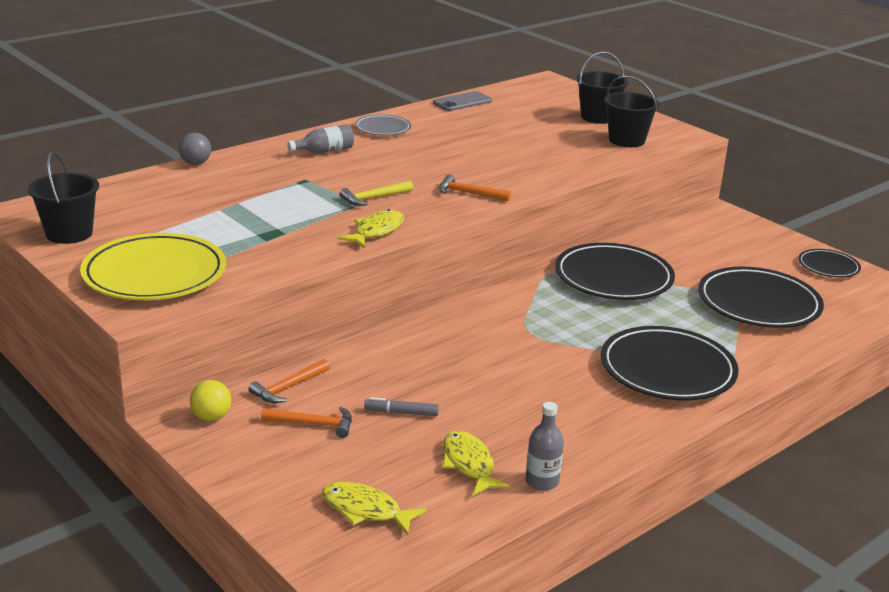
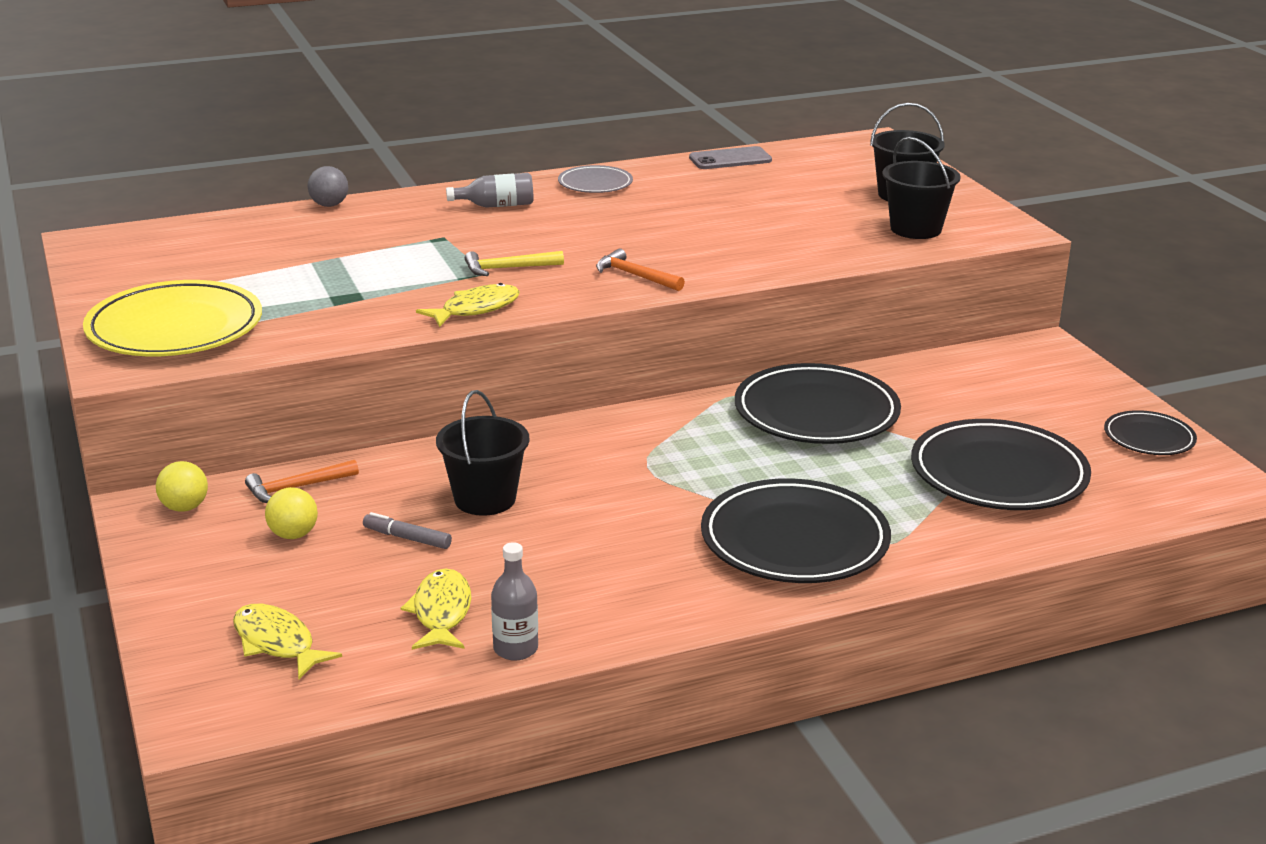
camera: 20 degrees right, 0 degrees up
(69, 233) = (120, 271): black bucket -> black bucket (485, 499)
(314, 424) = (293, 535): orange hammer -> yellow ball

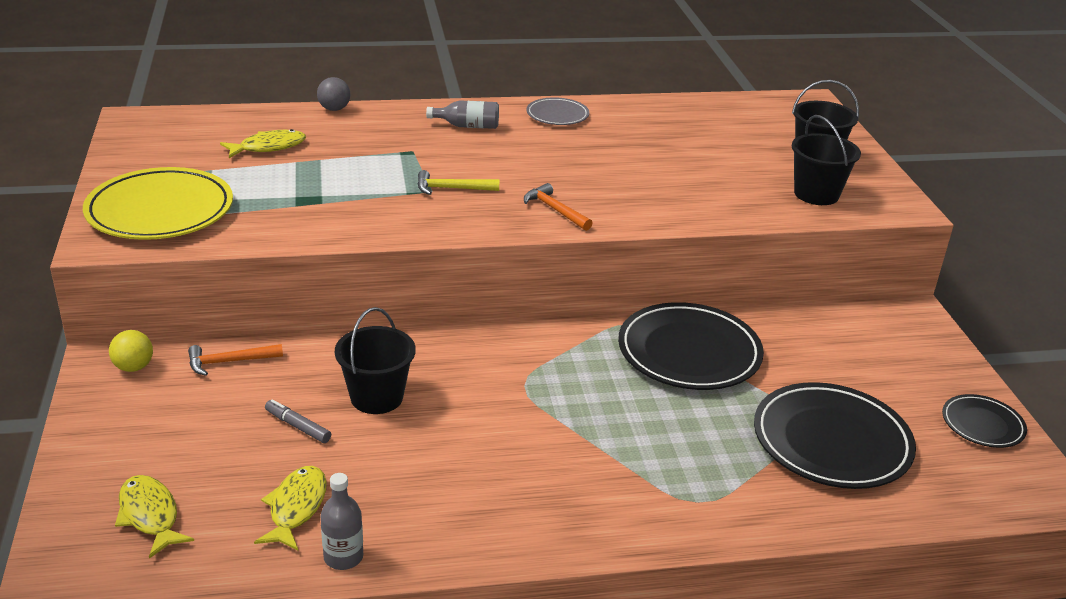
camera: 10 degrees right, 5 degrees up
(293, 535) = (208, 408): yellow ball -> none
(476, 309) = (408, 225): yellow fish -> yellow fish (268, 147)
(730, 159) = (679, 105): grey phone -> none
(794, 540) = (625, 483): black plate -> none

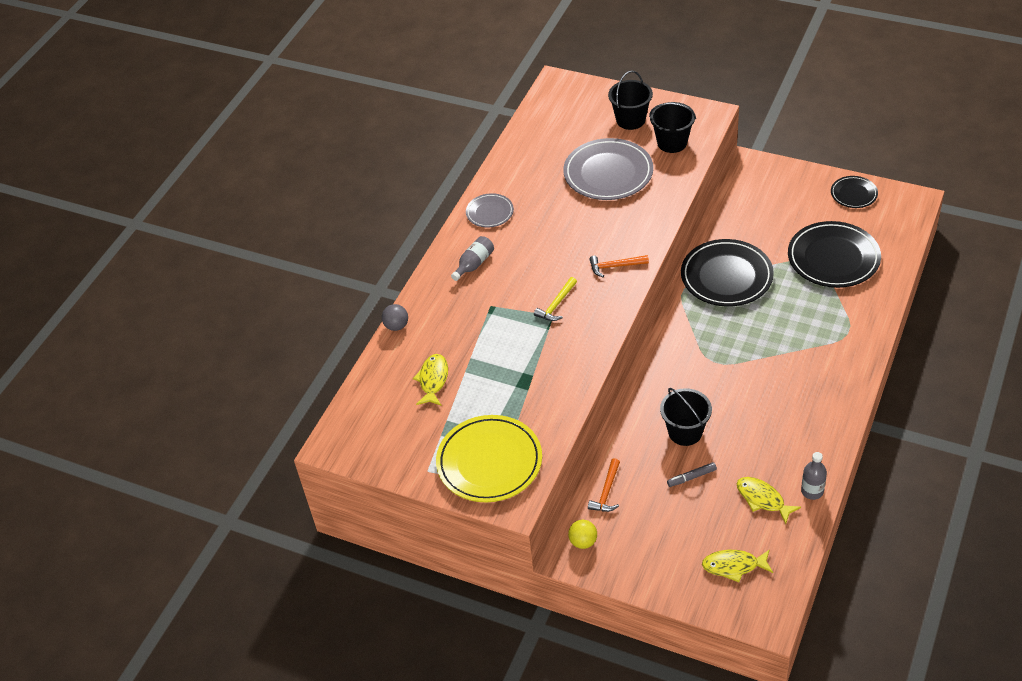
camera: 50 degrees left, 15 degrees up
(707, 166) = (608, 173): none -> grey plate

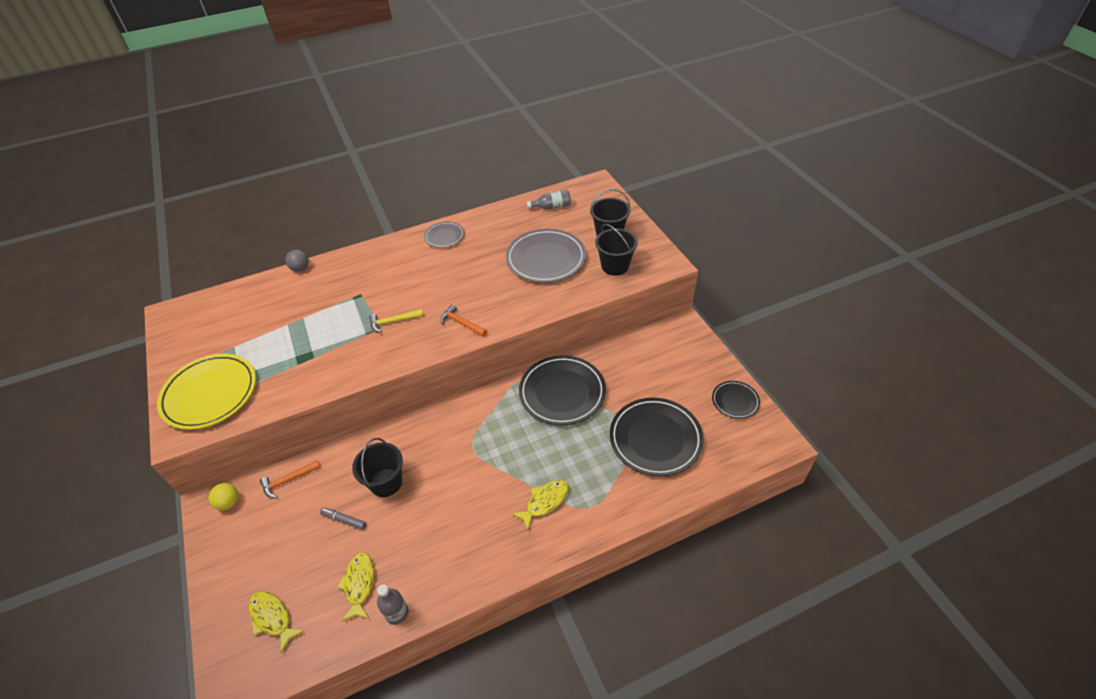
camera: 40 degrees right, 0 degrees up
(433, 380) = (266, 315): yellow fish -> yellow fish (545, 502)
(474, 264) = (390, 261): grey bottle -> grey bottle (551, 207)

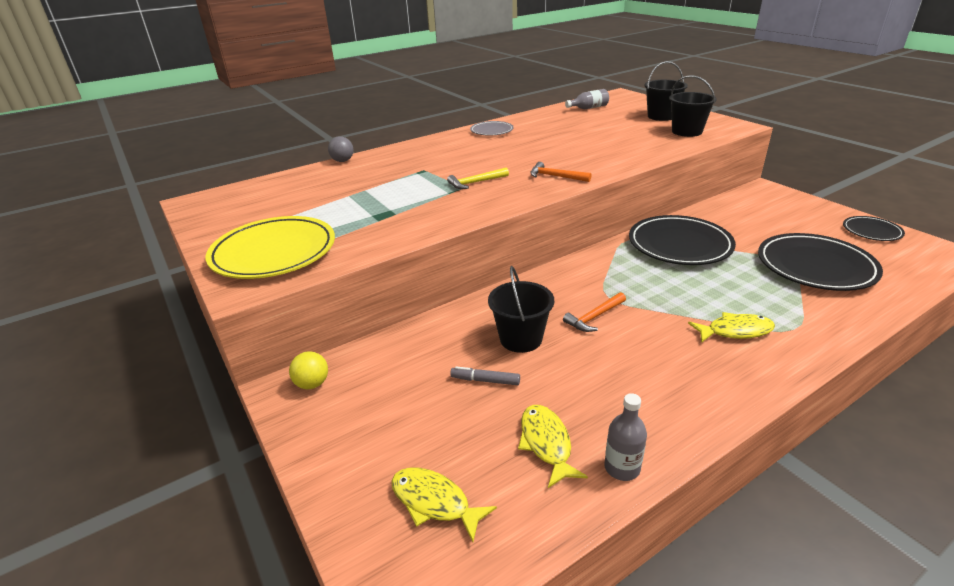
camera: 10 degrees left, 15 degrees down
(288, 480) = (387, 353): orange hammer -> orange hammer (594, 317)
(545, 502) = (735, 331): yellow fish -> yellow fish turned 45 degrees clockwise
(546, 259) = (611, 134): grey plate -> none

